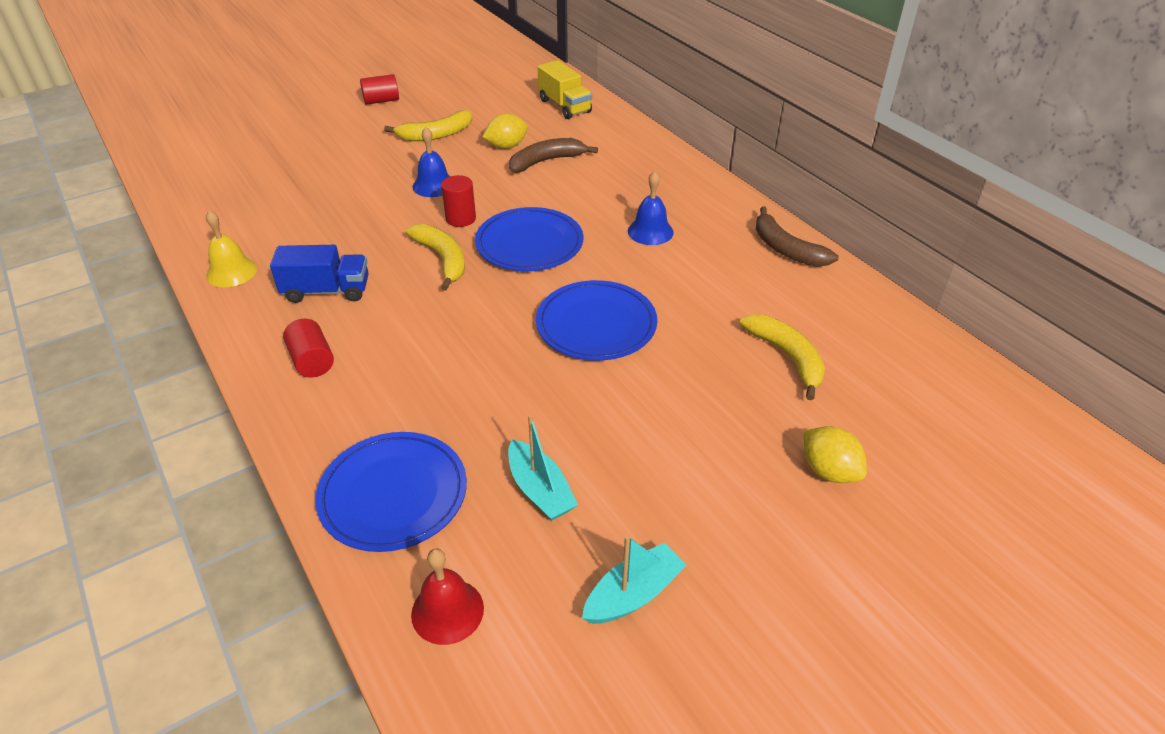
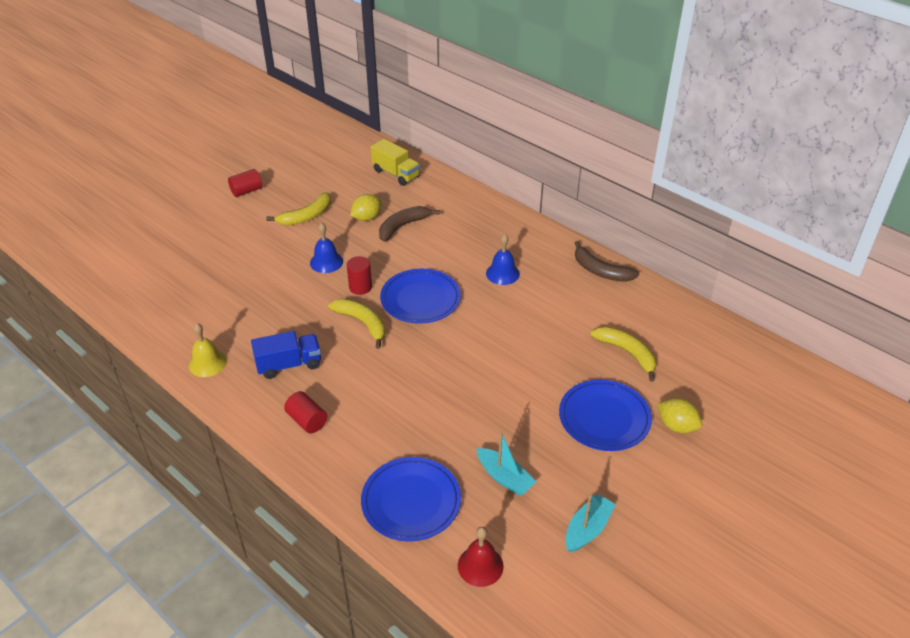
camera: 15 degrees left, 0 degrees up
(596, 325) = (493, 354): blue plate -> blue plate (604, 418)

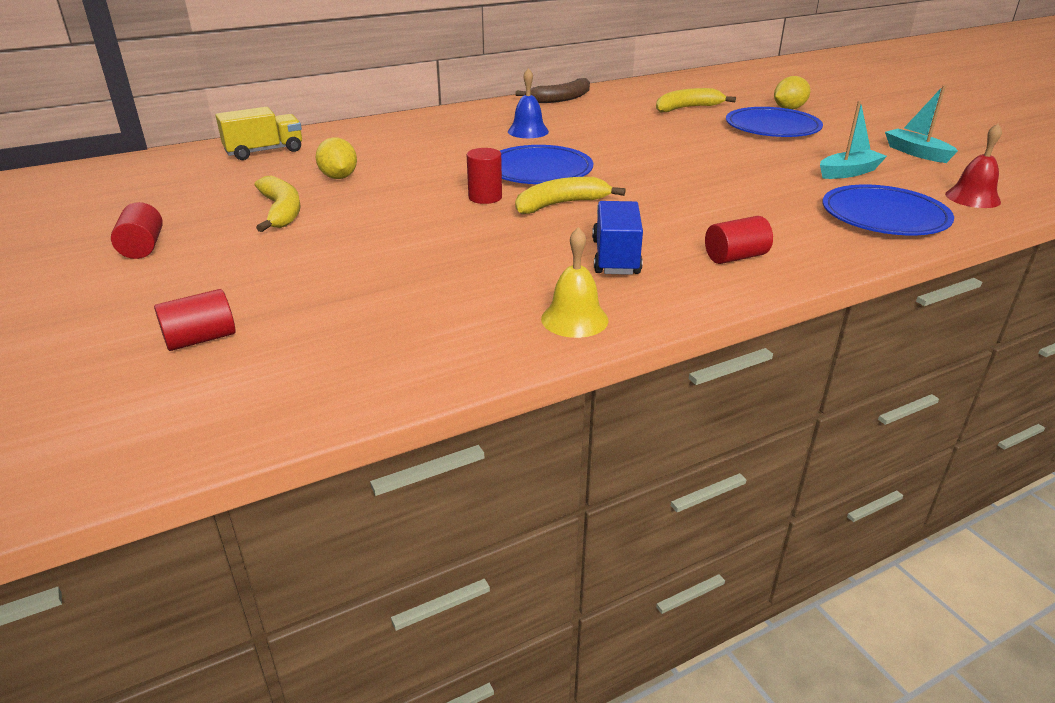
camera: 70 degrees left, 10 degrees down
(162, 247) = (201, 339): none -> red cylinder
(326, 262) = (408, 211): blue bell -> none
(403, 226) = (384, 161): brown banana -> none

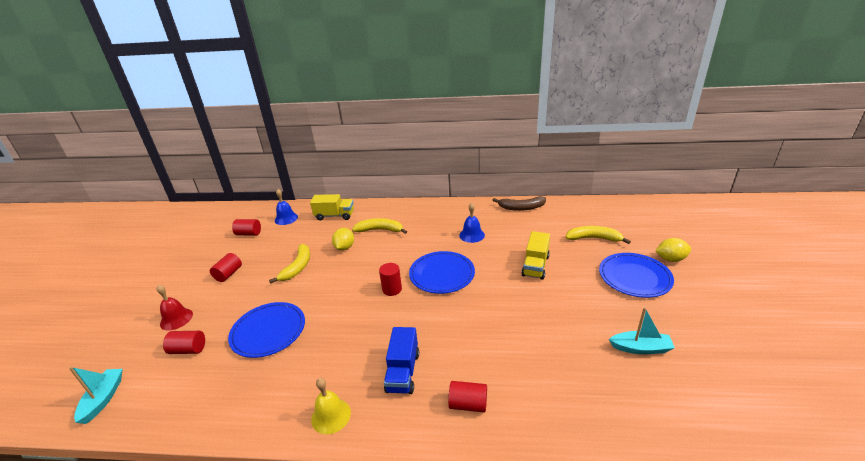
camera: 35 degrees right, 0 degrees up
(108, 199) = (249, 233): none -> red cylinder
(166, 170) = (286, 218): none -> blue bell
(560, 204) = (422, 310): yellow banana -> yellow banana (380, 230)
(615, 257) = (403, 372): blue truck -> blue truck turned 150 degrees clockwise
(651, 140) = (535, 266): none -> yellow truck
(884, 216) = (615, 409): blue plate -> blue plate (268, 331)
(916, 153) = (725, 345): turquoise boat -> turquoise boat (103, 399)
(972, 198) = (716, 419): red bell -> red bell (176, 319)

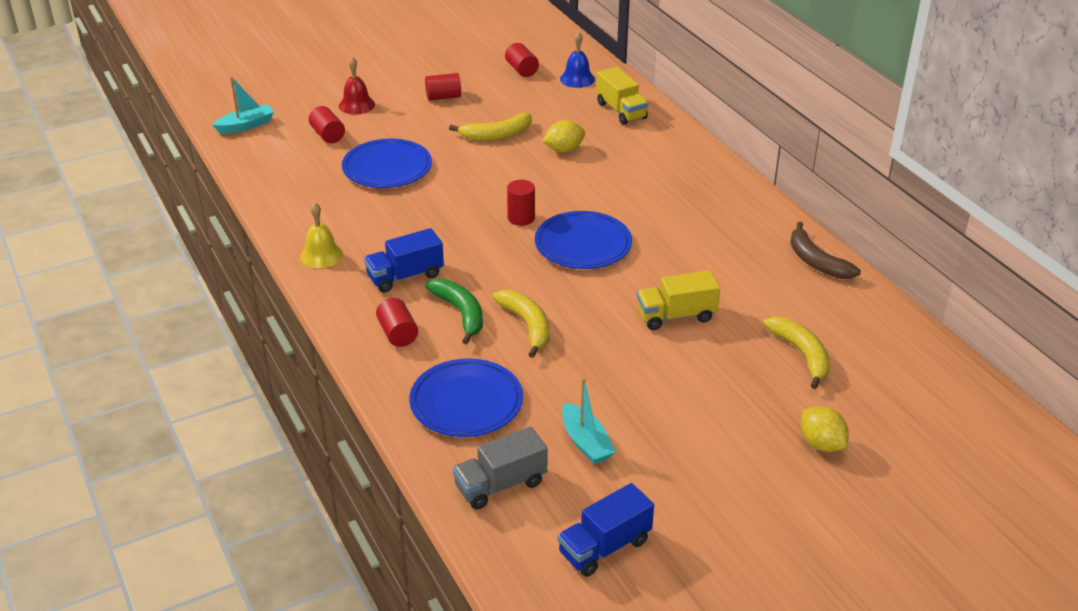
camera: 55 degrees right, 5 degrees up
(380, 230) = (627, 160): yellow banana -> yellow banana (527, 325)
(468, 357) = (460, 313): none -> green banana
(472, 235) = (693, 239): blue bell -> none
(634, 277) = (736, 413): blue plate -> blue plate (466, 402)
(675, 412) = (500, 485): none -> grey truck
(753, 380) = (604, 547): none -> blue truck

